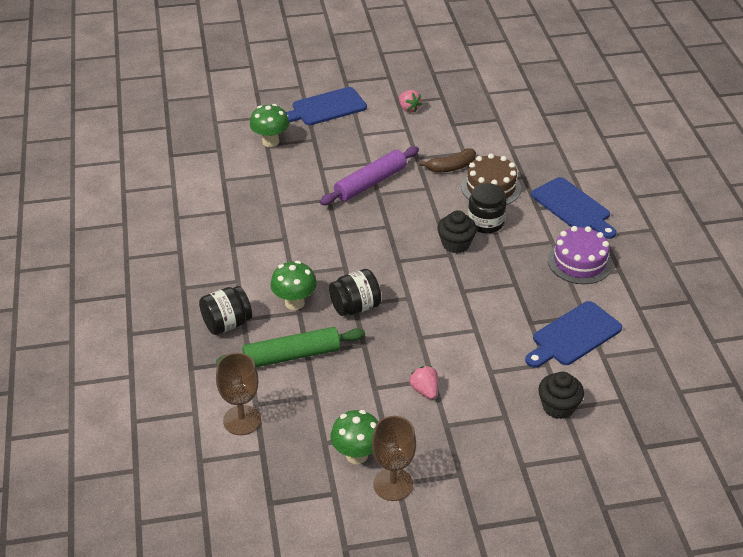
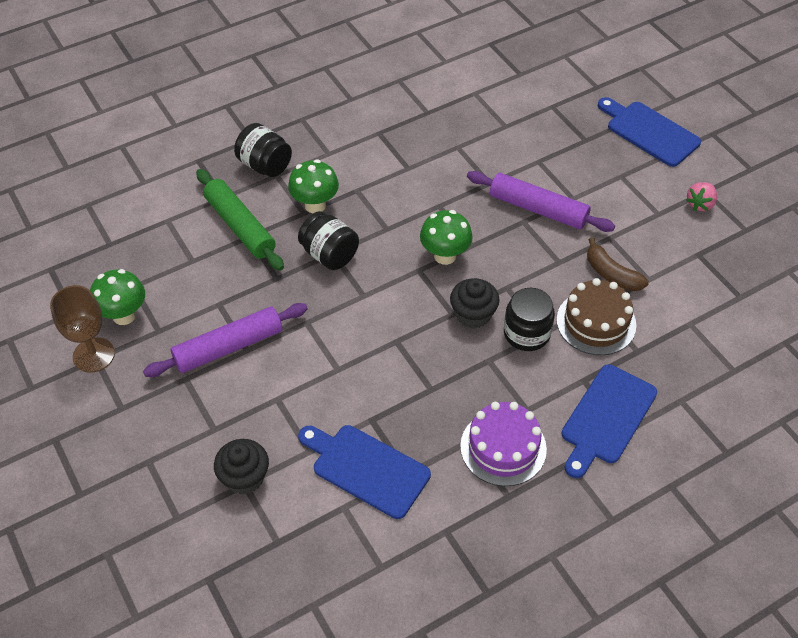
camera: 70 degrees right, 10 degrees up
(242, 420) = (144, 217): brown goblet -> none
(270, 142) = (558, 107): green mushroom -> green mushroom (445, 256)
(424, 390) = (228, 347): pink strawberry -> purple rolling pin

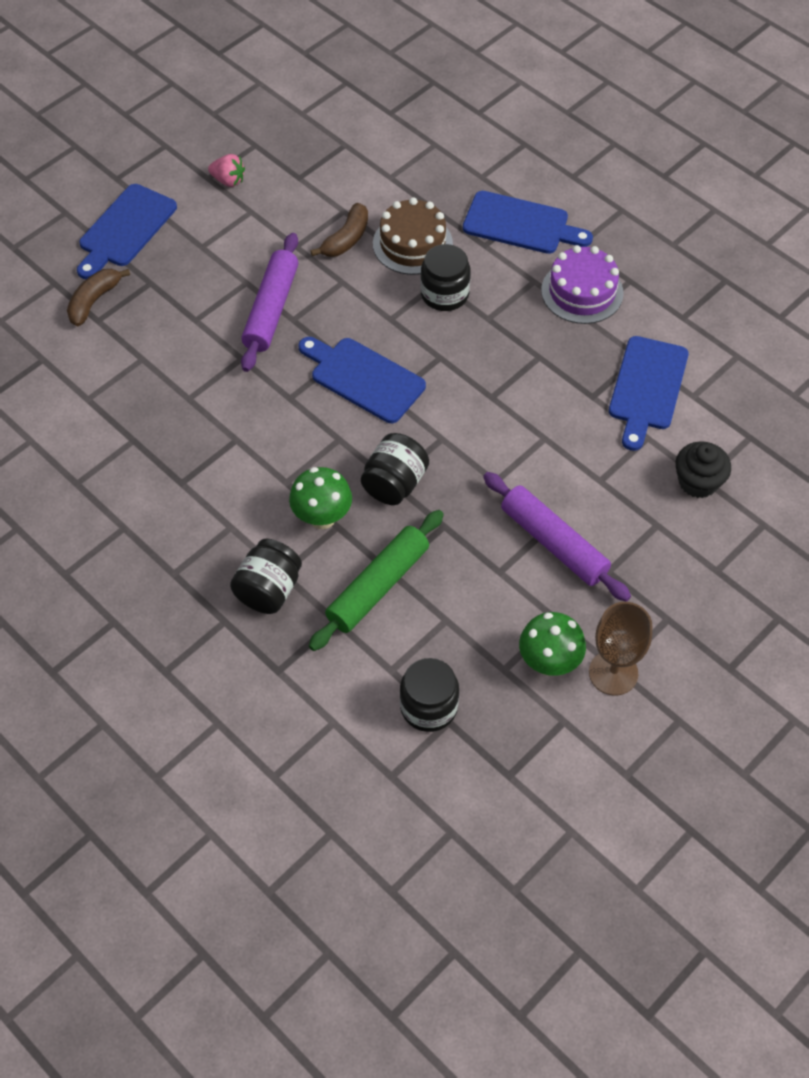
camera: 105 degrees left, 5 degrees up
(127, 235) = (428, 707): none -> black jar
(445, 256) = (363, 378): green mushroom -> blue cutting board
(473, 314) = (435, 340): black cupcake -> none
(572, 106) = (94, 301): none -> brown banana

